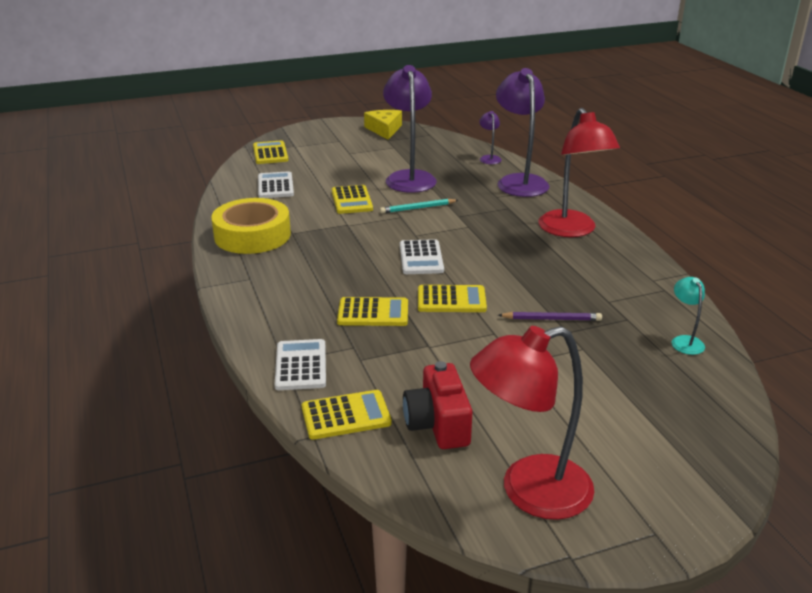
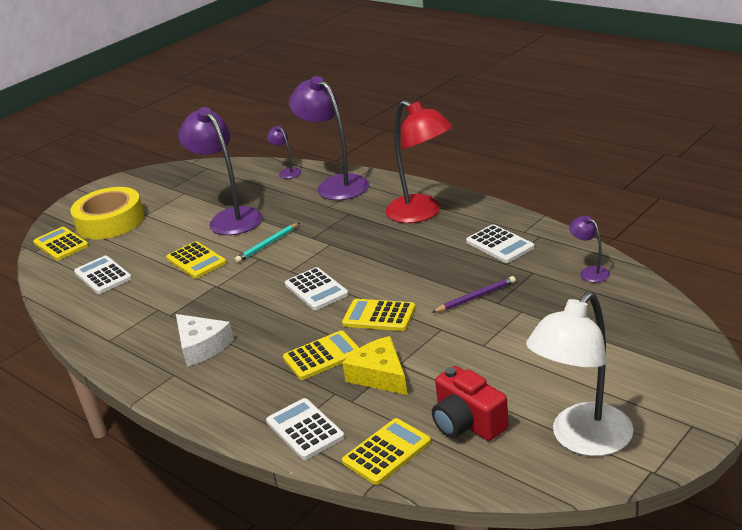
camera: 25 degrees left, 0 degrees up
(252, 235) = (131, 333): yellow tape -> yellow tape (110, 221)
(290, 266) = (202, 346): none -> white cheese
(384, 129) = (157, 178): yellow cheese -> yellow cheese (379, 375)
(451, 300) = (379, 316): yellow calculator -> yellow calculator turned 135 degrees counterclockwise
(529, 491) = (582, 440): red lamp -> white lamp
(618, 283) = (499, 245): none -> white calculator
(684, 341) = (590, 272): turquoise lamp -> purple lamp

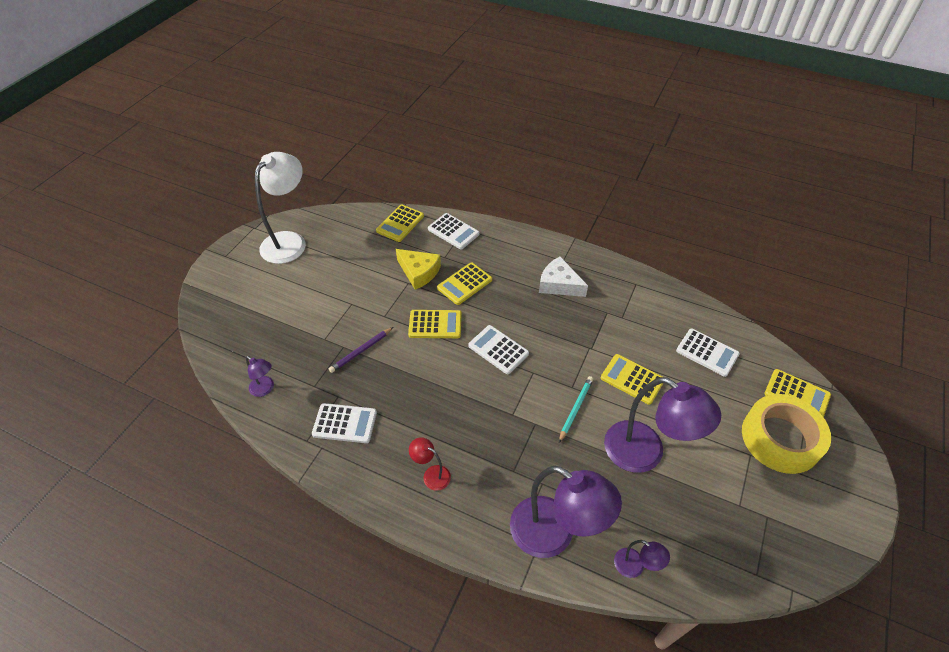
camera: 160 degrees right, 20 degrees up
(422, 213) = (431, 474): red lamp -> red lamp, size x0.45
(467, 423) = (356, 245): red camera -> none
(499, 245) = (345, 423): white calculator -> white calculator turned 150 degrees clockwise

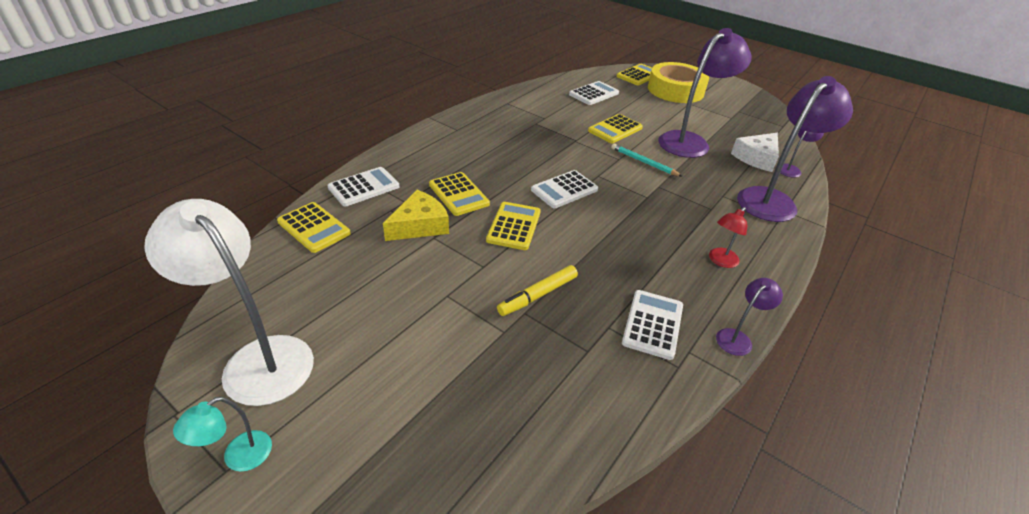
camera: 80 degrees left, 10 degrees down
(232, 257) = (238, 457): none -> turquoise lamp
(265, 389) = (585, 412): purple lamp -> purple lamp (738, 338)
(361, 351) = (537, 295): purple pencil -> yellow marker
(559, 284) = (489, 138): white cheese -> white cheese (757, 158)

